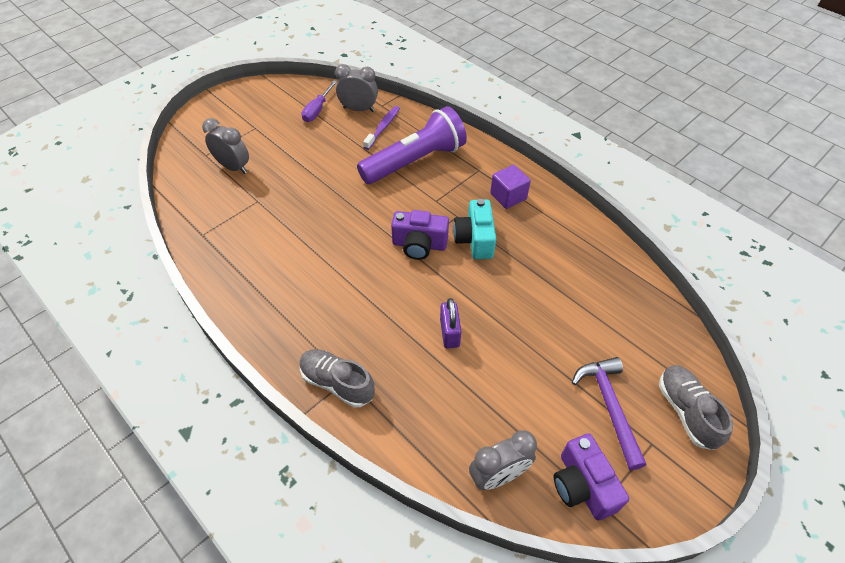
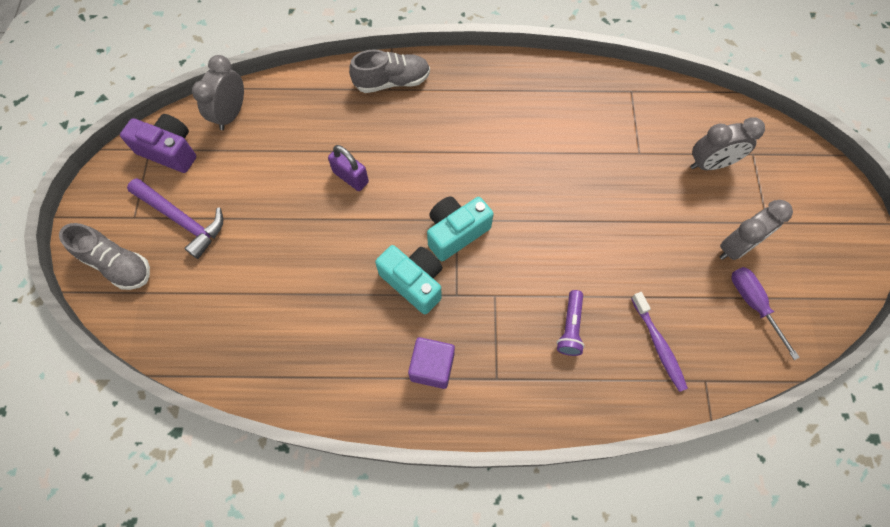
camera: 135 degrees right, 15 degrees up
(359, 109) = (718, 348): grey clock -> grey clock (736, 247)
(415, 161) = (570, 327): purple flashlight -> purple flashlight, size x0.42
(419, 245) = (456, 232): purple camera -> turquoise camera

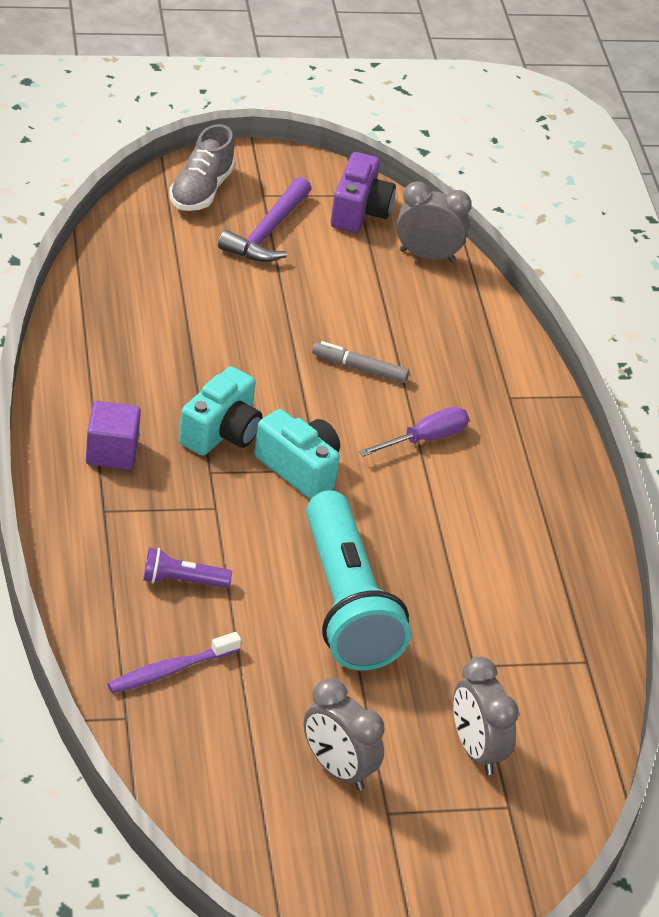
camera: 75 degrees right, 25 degrees down
(351, 177) = (359, 368): purple padlock -> grey marker
(392, 82) = (522, 399): grey shoe -> none
(588, 220) = (346, 603): none -> turquoise flashlight
(753, 304) = (247, 781): purple screwdriver -> purple screwdriver (425, 439)

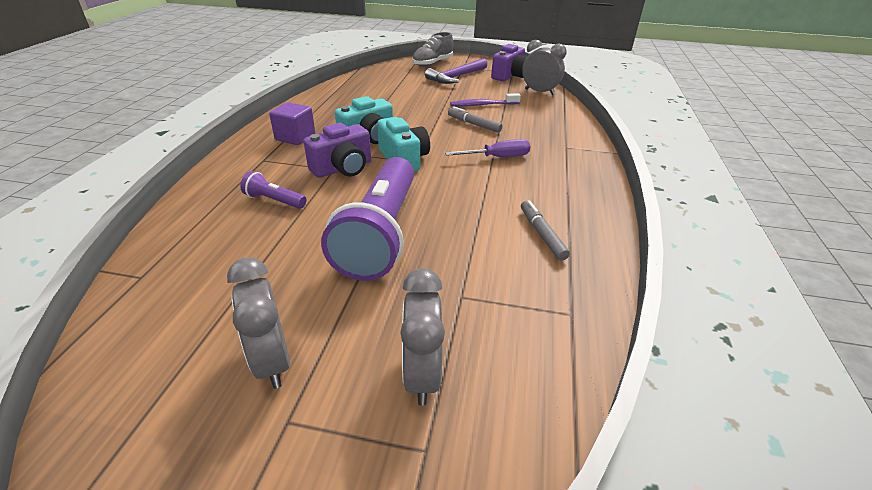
camera: 25 degrees right, 5 degrees down
(170, 670) = (208, 251): purple toothbrush -> purple toothbrush (482, 105)
(228, 504) = (343, 168): none -> purple camera
(346, 603) = (380, 233): turquoise flashlight -> purple flashlight
(527, 566) = (542, 234): none -> grey marker

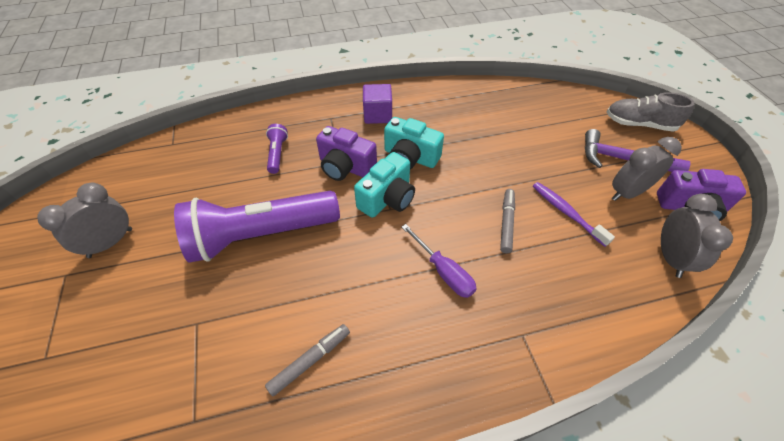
camera: 65 degrees right, 15 degrees up
(421, 374) = (108, 329): grey clock -> grey clock (627, 193)

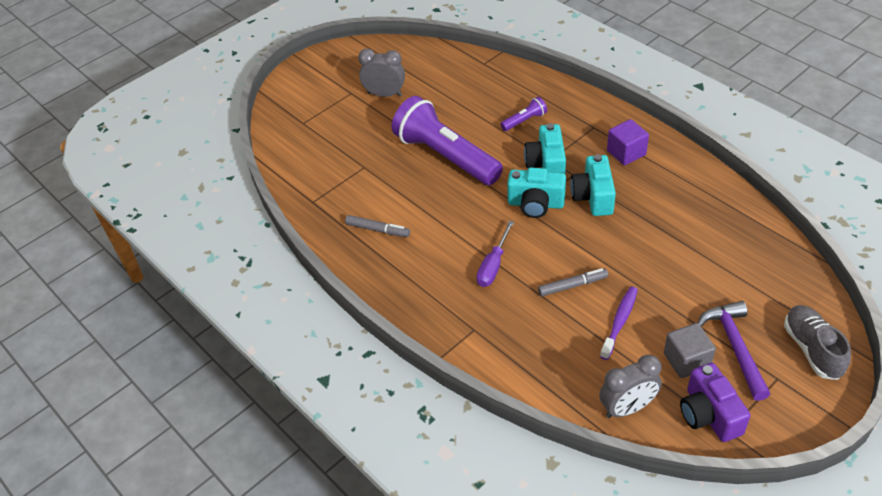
camera: 65 degrees right, 5 degrees down
(345, 167) = (546, 164): purple camera -> turquoise camera
(627, 193) = (686, 360): grey clock -> grey cube

